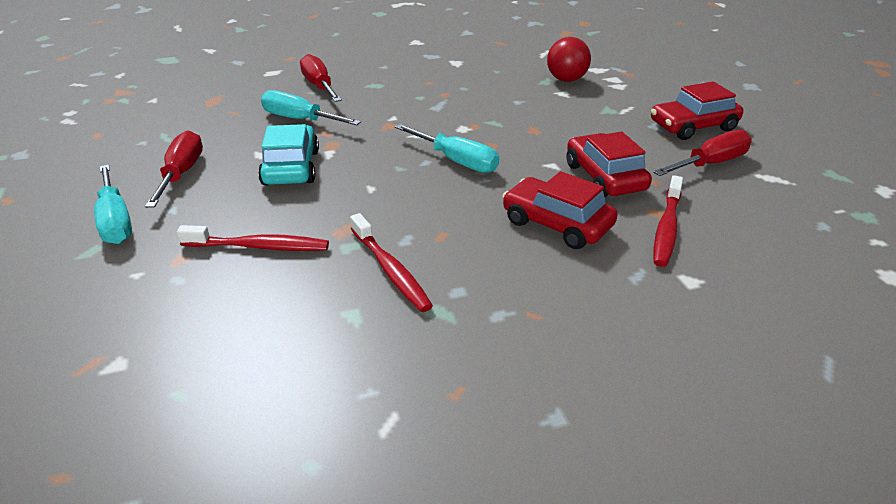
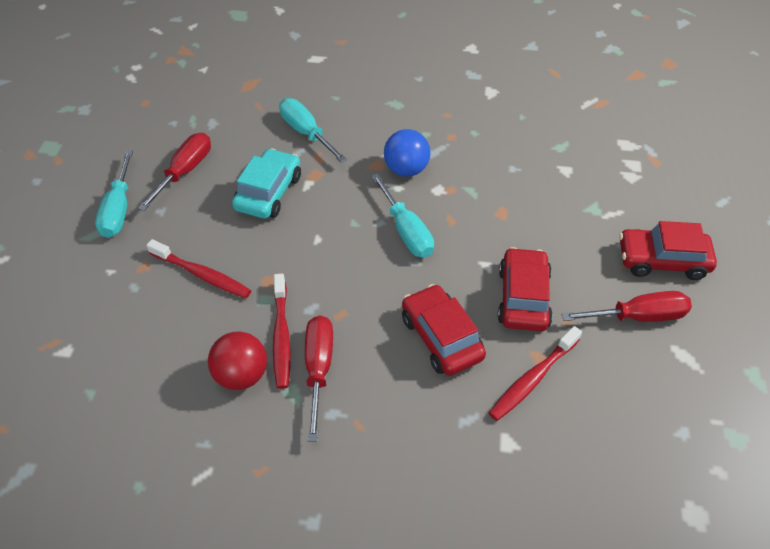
camera: 25 degrees right, 15 degrees up
(319, 86) = (346, 91): red screwdriver -> red screwdriver (318, 369)
(421, 122) = (406, 169): none -> blue ball
(566, 80) = (583, 151): red ball -> red ball (242, 375)

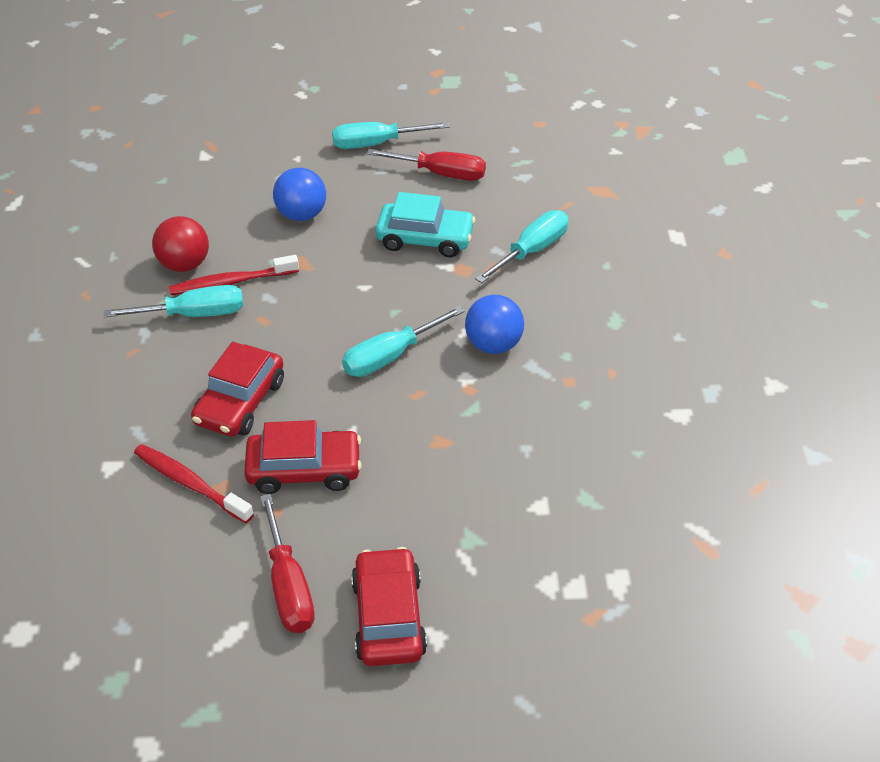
camera: 80 degrees right, 5 degrees down
(201, 274) = (301, 215): red toothbrush -> blue ball
(318, 369) = (194, 314): red screwdriver -> turquoise screwdriver
(441, 337) = (240, 402): red car -> red car turned 150 degrees clockwise

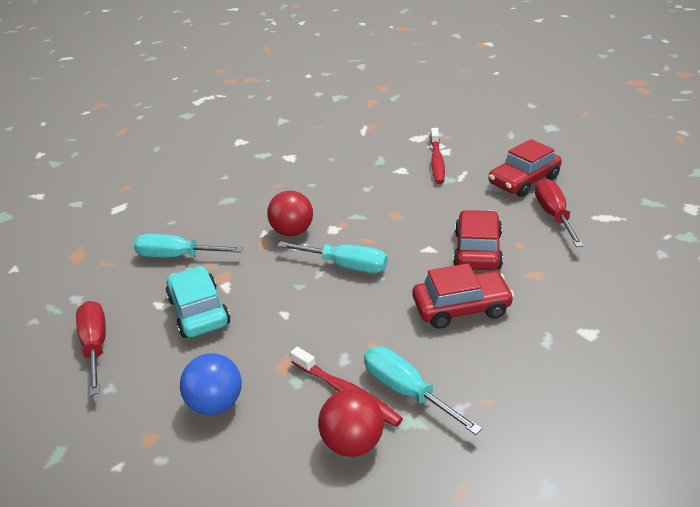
camera: 120 degrees left, 10 degrees down
(191, 484) = (548, 287): red toothbrush -> red toothbrush (437, 161)
(288, 586) = (554, 215): red screwdriver -> red screwdriver turned 45 degrees counterclockwise
(304, 470) = (477, 250): red car -> red car turned 45 degrees clockwise
(376, 144) = (61, 416): turquoise screwdriver -> none
(493, 345) = (292, 231): blue ball -> red ball

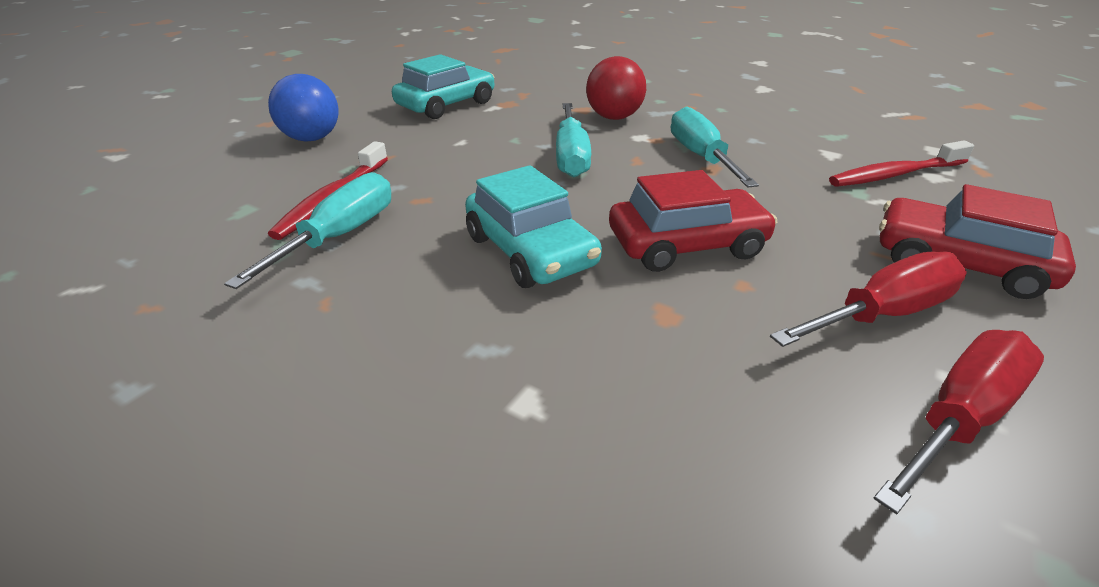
camera: 65 degrees right, 0 degrees up
(95, 346) = (383, 80): red screwdriver -> red screwdriver (960, 418)
(177, 256) = (527, 80): turquoise screwdriver -> turquoise screwdriver (701, 157)
(353, 443) = (248, 217): red ball -> none
(461, 308) = (530, 251): red car -> turquoise car

